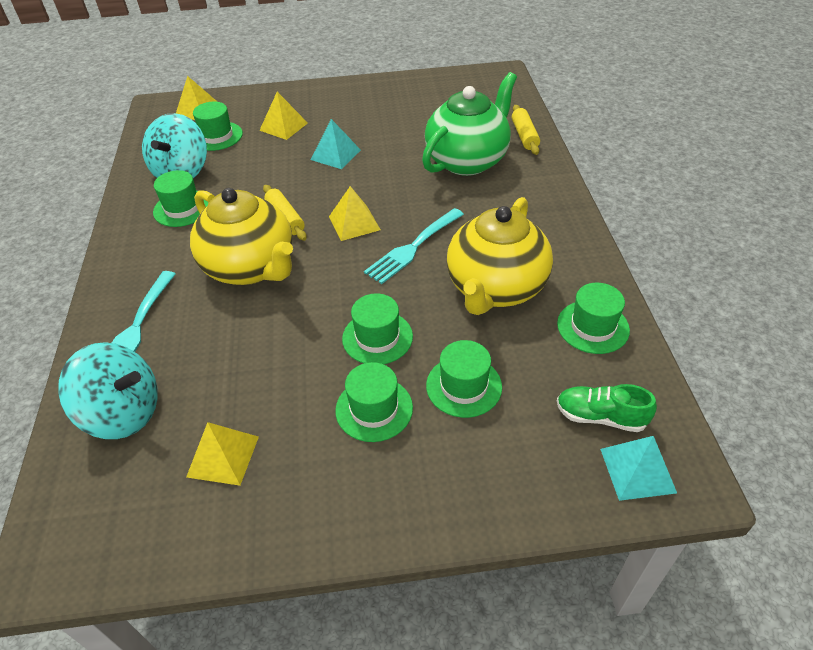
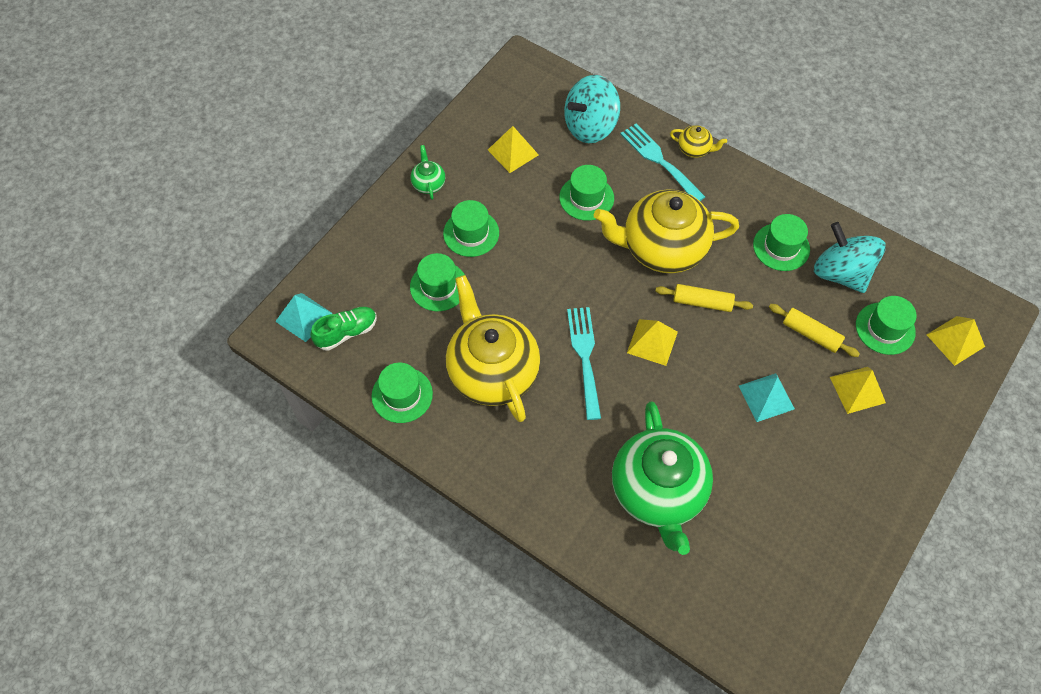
camera: 130 degrees right, 15 degrees up
(99, 313) = (694, 149): none -> yellow teapot
(347, 504) = (428, 184): none -> green teapot
(377, 337) = (521, 272): green hat -> green hat (586, 198)
(524, 136) = (651, 578): yellow rolling pin -> yellow rolling pin (811, 334)

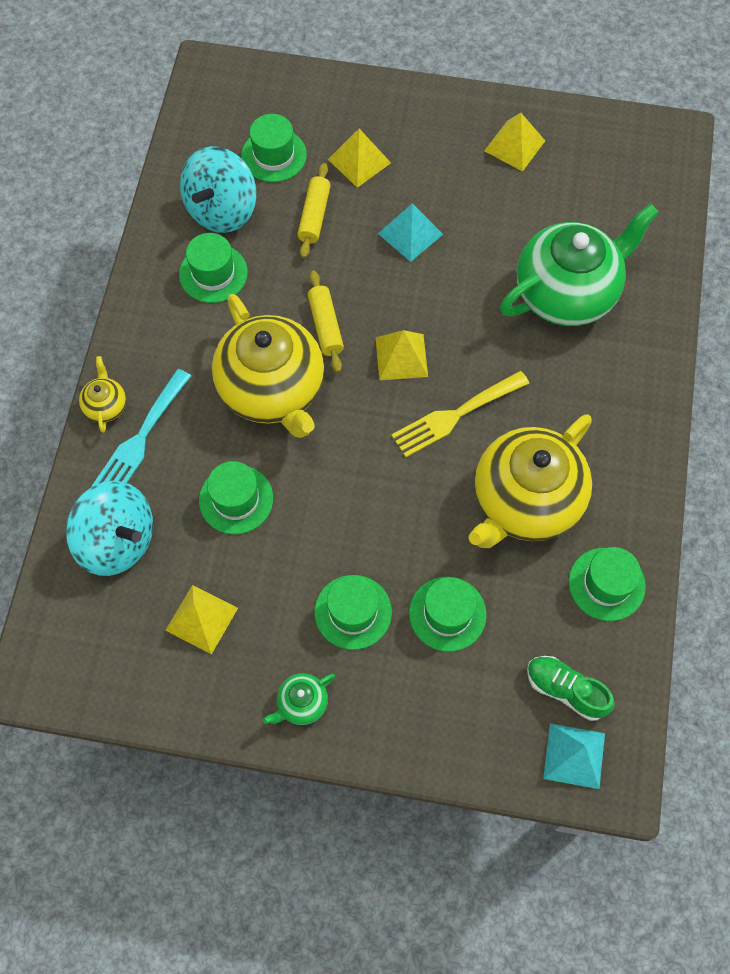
camera: 115 degrees left, 5 degrees up
(584, 357) = (455, 415): turquoise fork -> yellow fork
(955, 340) = (258, 96): yellow pyramid -> yellow pyramid (514, 146)

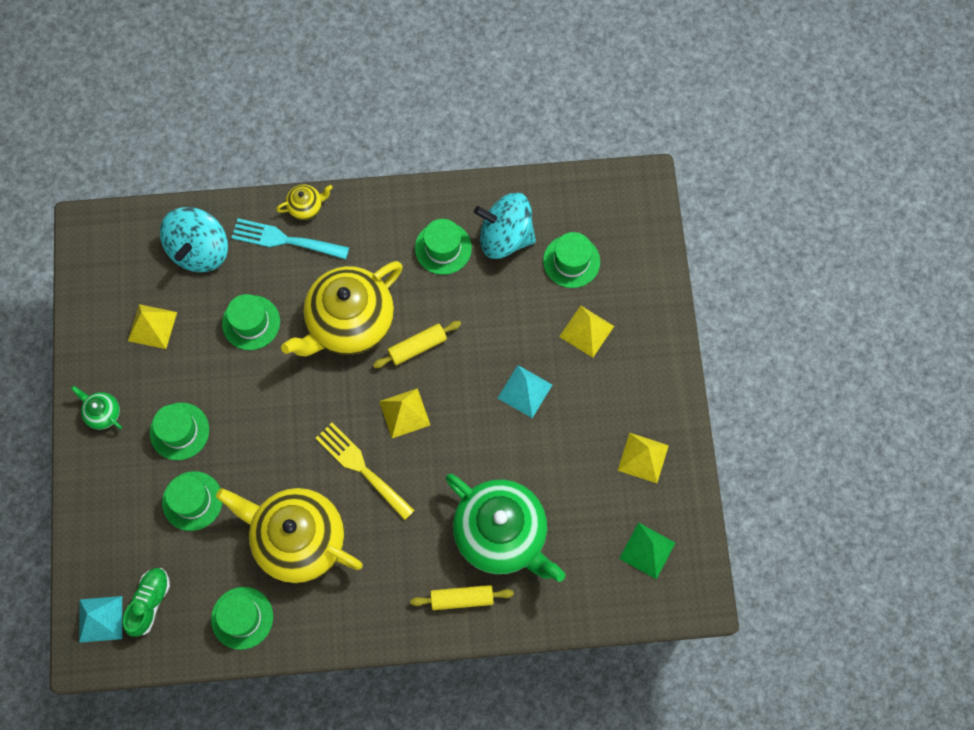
camera: 75 degrees right, 5 degrees up
(314, 216) = (520, 310): yellow rolling pin -> yellow rolling pin (462, 599)
(614, 166) = (647, 550): none -> green pyramid

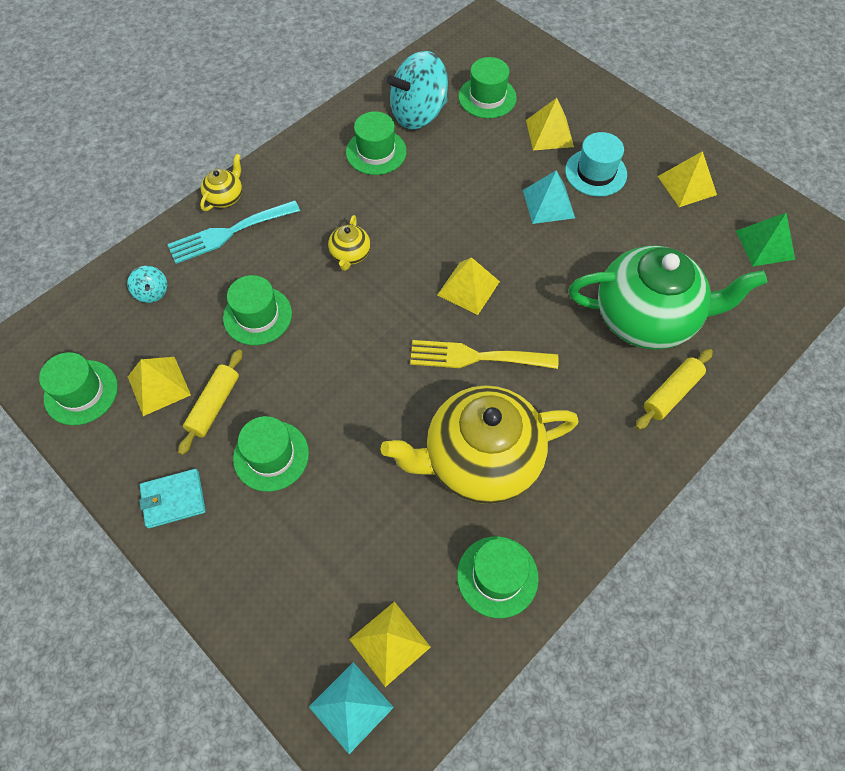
camera: 40 degrees left, 10 degrees down
(103, 413) = (173, 499): green teapot -> turquoise wallet
(150, 602) = (389, 643): green shoe -> yellow pyramid
(192, 501) = (343, 508): green hat -> green hat (81, 392)
(200, 250) = (152, 292): turquoise spinning top -> turquoise spinning top, size x0.44
(349, 322) = (350, 255): yellow teapot -> yellow teapot, size x0.42
(417, 347) = (428, 233): yellow rolling pin -> yellow rolling pin (214, 405)
(586, 393) = (595, 173): none -> turquoise hat

